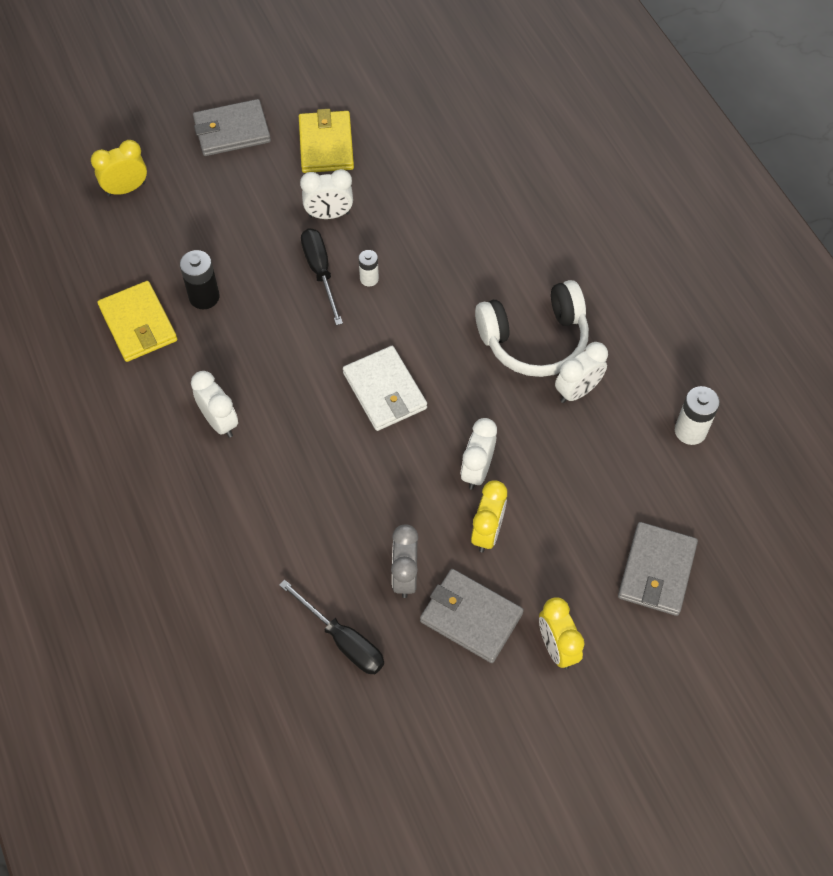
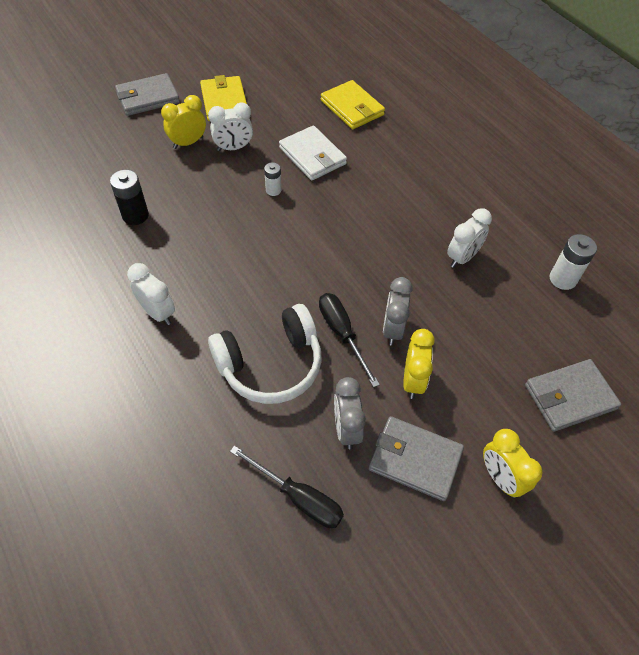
camera: 10 degrees left, 5 degrees down
(126, 189) = (63, 143): yellow clock -> yellow clock (188, 143)
(138, 324) = (79, 241): yellow wallet -> yellow wallet (352, 108)
(320, 272) = (232, 189): black screwdriver -> black screwdriver (342, 334)
(385, 391) = (301, 273): white wallet -> white wallet (312, 156)
(477, 470) = (393, 329): white clock -> grey clock
(534, 340) = (418, 223): white headphones -> white headphones (271, 365)
(656, 571) = (569, 397): grey wallet -> grey wallet turned 60 degrees clockwise

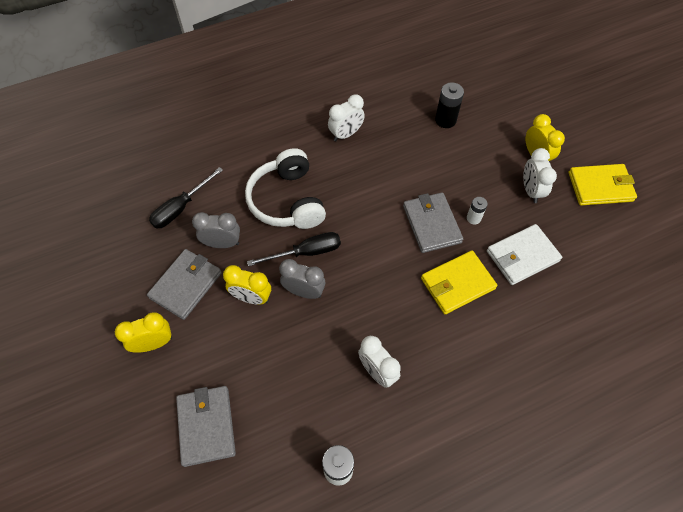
camera: 100 degrees right, 5 degrees up
(148, 98) = (598, 127): grey wallet -> grey wallet (431, 224)
(352, 108) = (604, 305): yellow wallet -> yellow wallet (457, 284)

